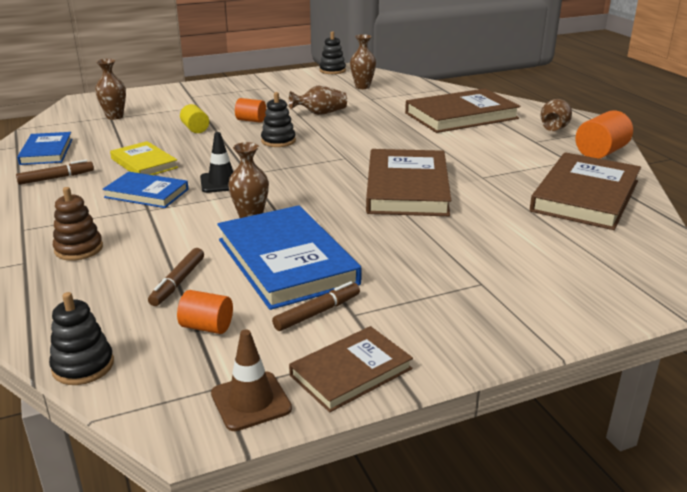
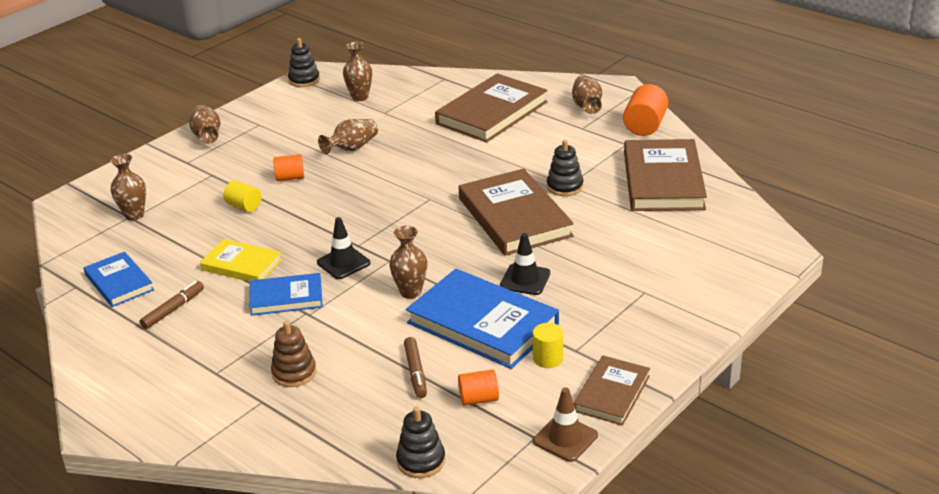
camera: 25 degrees left, 5 degrees up
(225, 85) = (207, 135): none -> brown vase
(278, 141) = (346, 197): black stacking toy -> black stacking toy (565, 186)
(317, 313) = (548, 358): brown marker -> yellow cylinder
(366, 237) = (525, 280): none -> black traffic cone

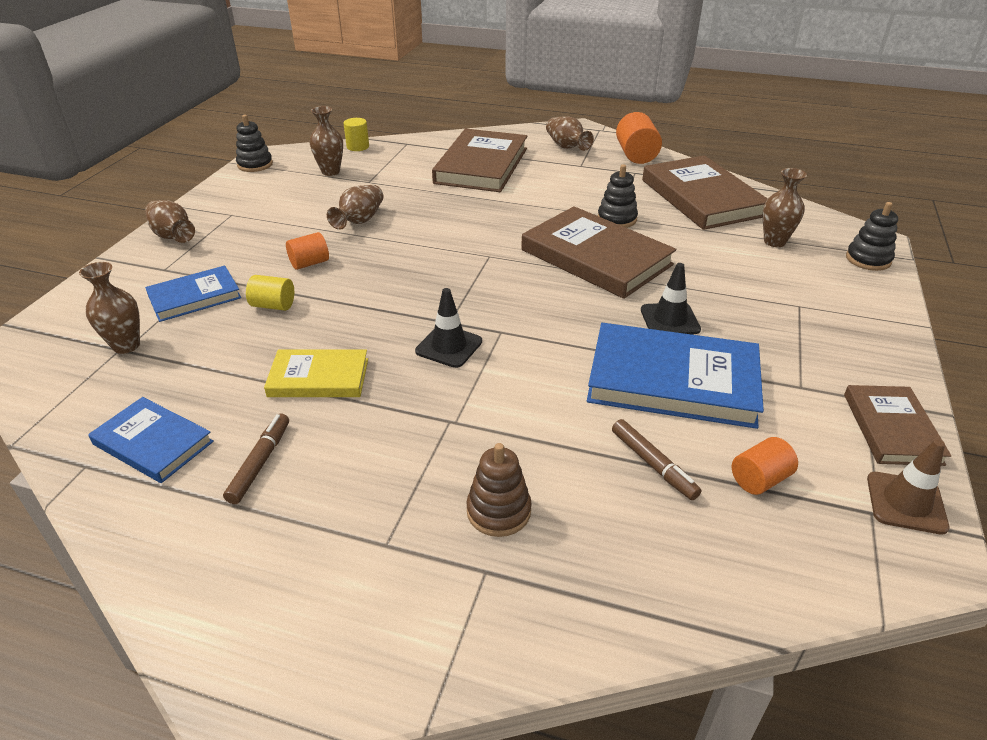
camera: 25 degrees left, 5 degrees up
(286, 297) = (409, 407): blue book -> blue book (194, 297)
(410, 292) = (558, 363): brown vase -> brown vase (774, 242)
(421, 461) = (776, 596): black stacking toy -> black stacking toy (868, 259)
(548, 358) = (783, 404): yellow cylinder -> yellow cylinder (358, 147)

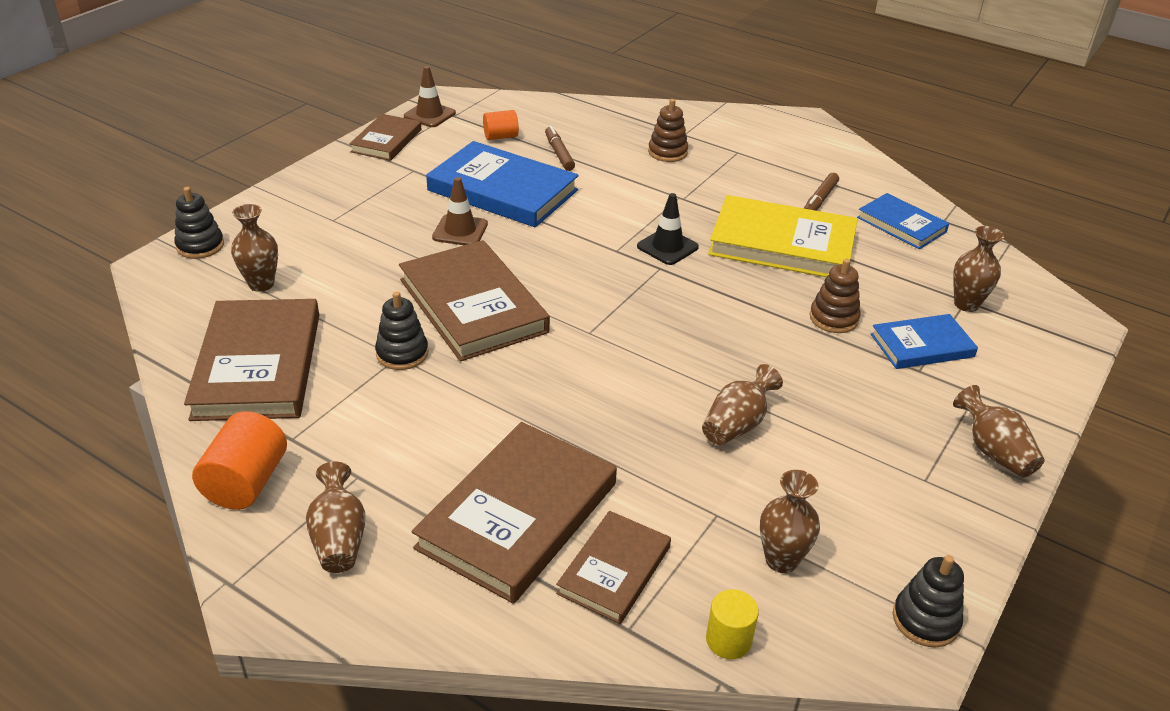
camera: 165 degrees left, 0 degrees up
(273, 305) = (833, 318): yellow cylinder -> brown stacking toy
(309, 263) = (800, 365): orange cylinder -> none
(319, 378) = (782, 244): yellow book -> yellow book, size x1.75
(420, 157) = (614, 570): none -> brown book
(669, 320) = (460, 231): black traffic cone -> brown traffic cone

